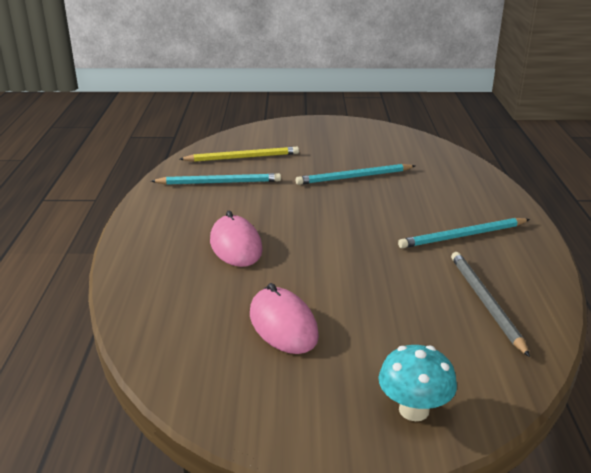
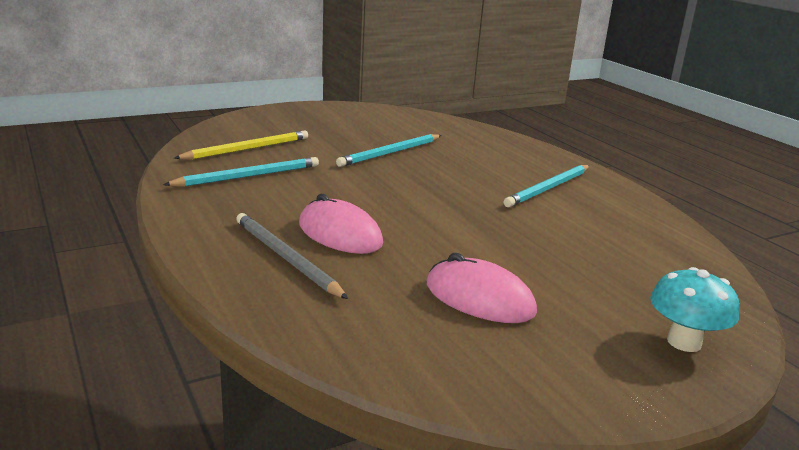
camera: 30 degrees left, 5 degrees down
(485, 302) = (631, 238): grey pencil -> grey pencil (286, 258)

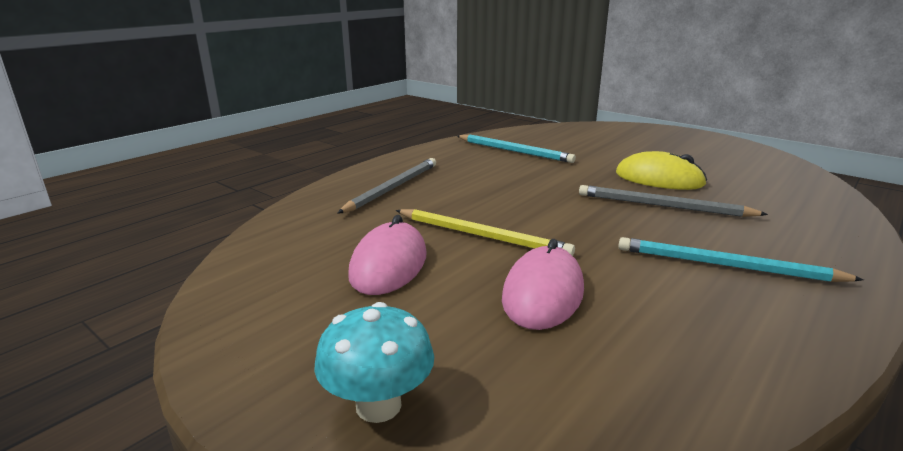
camera: 70 degrees right, 0 degrees up
(247, 149) = (564, 140): yellow pencil -> yellow pencil (482, 236)
(340, 234) = (453, 194): pink mouse -> pink mouse (543, 293)
(390, 153) = (659, 179): turquoise pencil -> yellow mouse
(443, 170) = (662, 206): none -> grey pencil

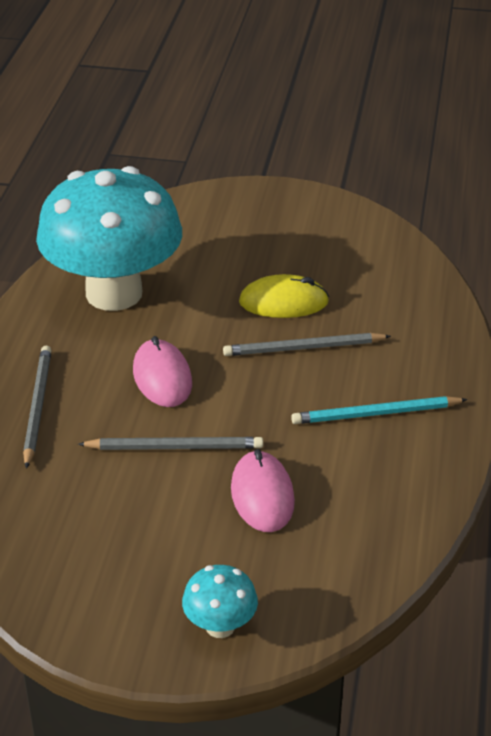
camera: 30 degrees left, 15 degrees up
(389, 264) = (125, 511): pink mouse -> pink mouse (162, 377)
(482, 236) = (175, 447): yellow pencil -> grey pencil
(514, 151) = (114, 293): turquoise pencil -> turquoise mushroom

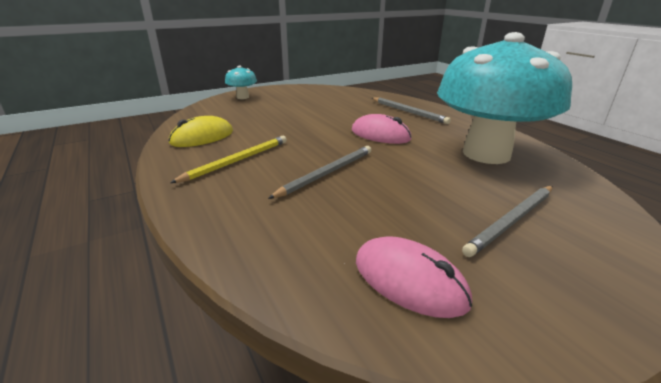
camera: 140 degrees right, 10 degrees down
(175, 447) = (329, 120): grey pencil -> grey pencil (512, 221)
(262, 495) = (267, 120): pink mouse -> pink mouse (409, 280)
(283, 302) = (385, 193): yellow mouse -> yellow mouse (202, 137)
(375, 414) = (237, 161): turquoise pencil -> yellow pencil

